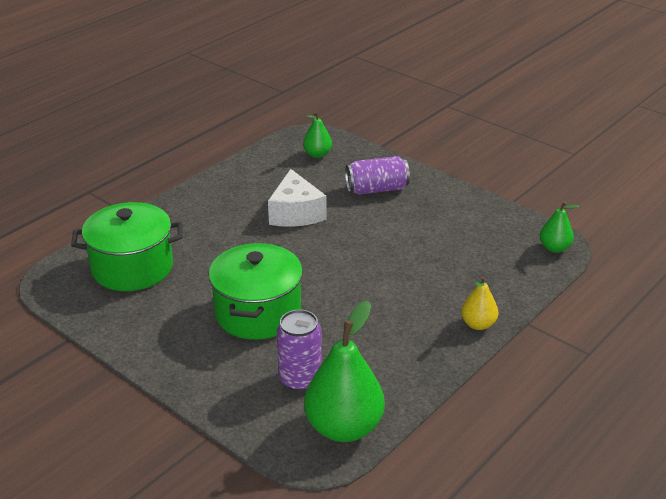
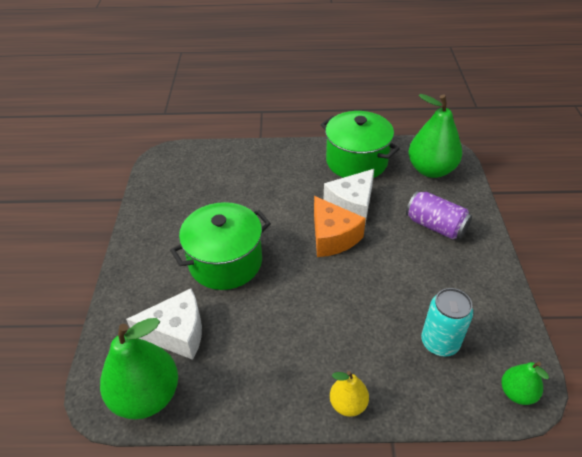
camera: 50 degrees right, 10 degrees up
(132, 267) = (210, 177): green pot -> green pot (356, 161)
(300, 379) = (177, 333): purple can -> white cheese
(315, 242) = (332, 237): none -> orange cheese
(317, 154) = (431, 170): green pear -> green pear, size x1.92
(480, 254) = (439, 342): none -> turquoise can

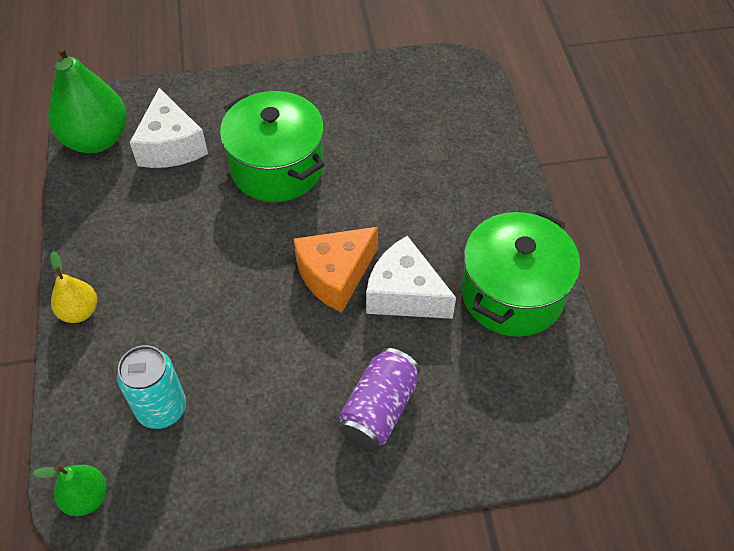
camera: 80 degrees right, 10 degrees up
(431, 170) = (518, 405): green pear -> none

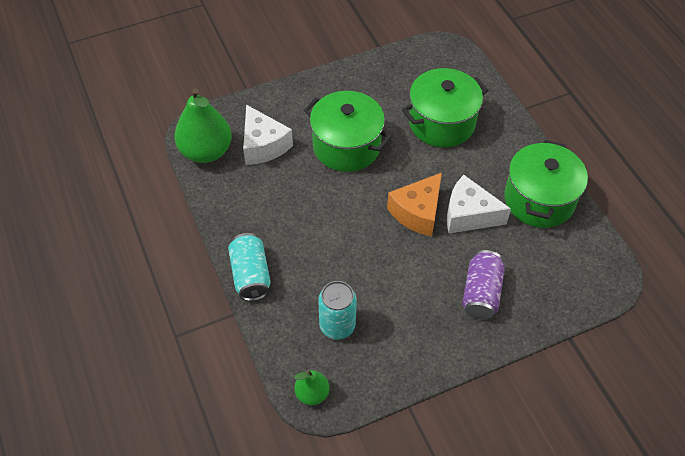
camera: 15 degrees left, 0 degrees up
(79, 311) = (251, 275): yellow pear -> turquoise can
(416, 162) = (441, 123): none -> green pot

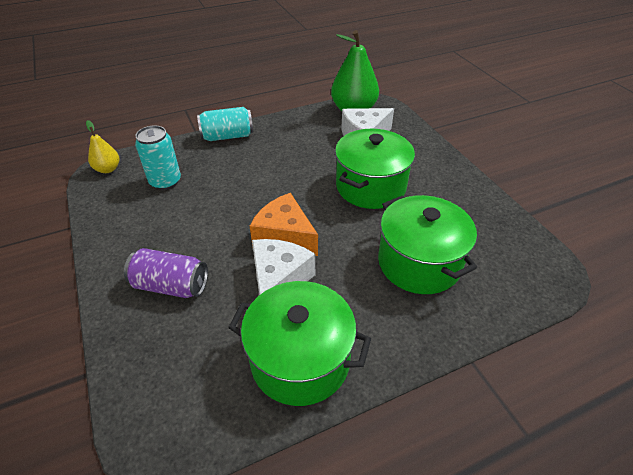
camera: 90 degrees right, 10 degrees down
(312, 394) = (108, 169): green pear -> yellow pear

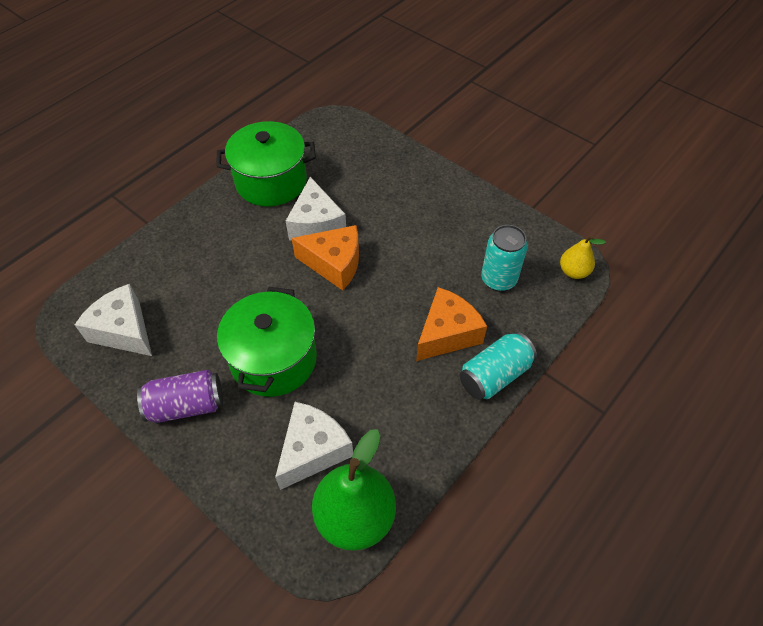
camera: 155 degrees right, 10 degrees up
(171, 285) = (398, 193): purple can -> purple can (186, 405)
(236, 163) = (447, 334): none -> orange cheese
(419, 262) = (200, 283): green pot -> none
(496, 244) = (124, 331): none -> white cheese

